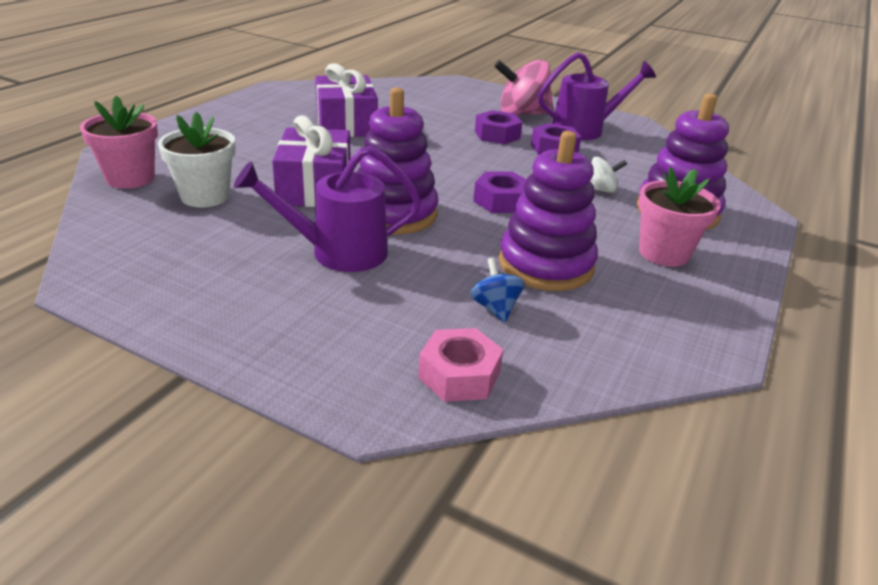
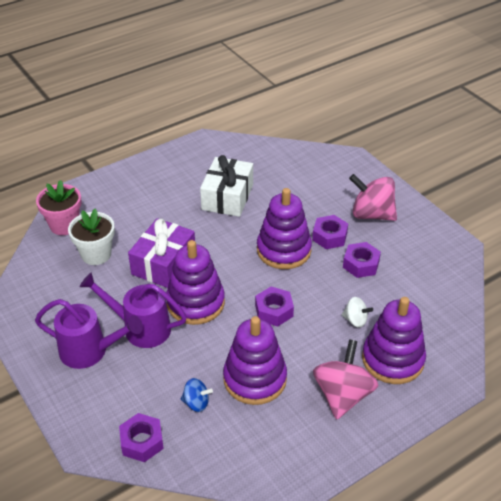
camera: 30 degrees right, 10 degrees up
(346, 124) = (227, 197): purple gift -> white gift
(457, 152) = (284, 250): none -> purple stacking toy
(459, 375) = (142, 442): pink nut -> purple nut
(495, 308) = (196, 403): blue spinning top -> blue spinning top turned 90 degrees clockwise
(585, 130) = (407, 247): purple watering can -> purple watering can (90, 351)
(663, 253) = (343, 395): pink flower pot -> pink spinning top

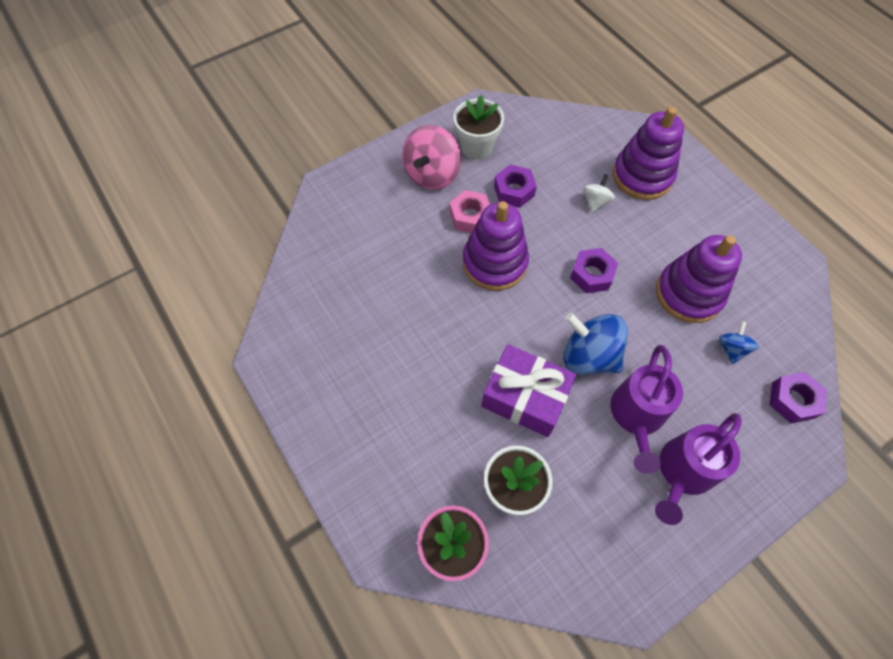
camera: 90 degrees left, 20 degrees up
(90, 351) = (682, 473): purple watering can -> purple watering can turned 150 degrees counterclockwise
(195, 303) = (589, 356): purple stacking toy -> blue spinning top
(227, 197) = (396, 325): white gift -> none
(329, 236) = (470, 216): purple nut -> pink nut
(343, 395) = (693, 219): pink spinning top -> none
(408, 241) = (476, 147): none -> white flower pot

